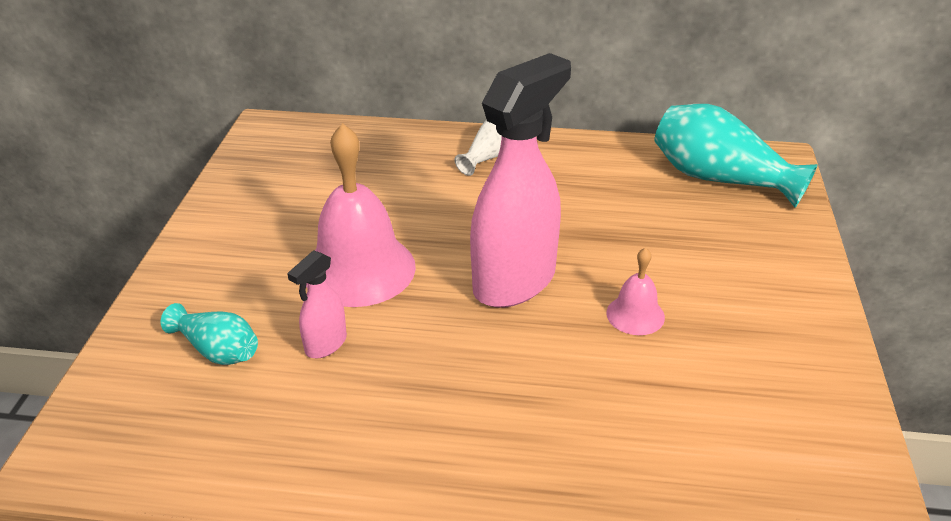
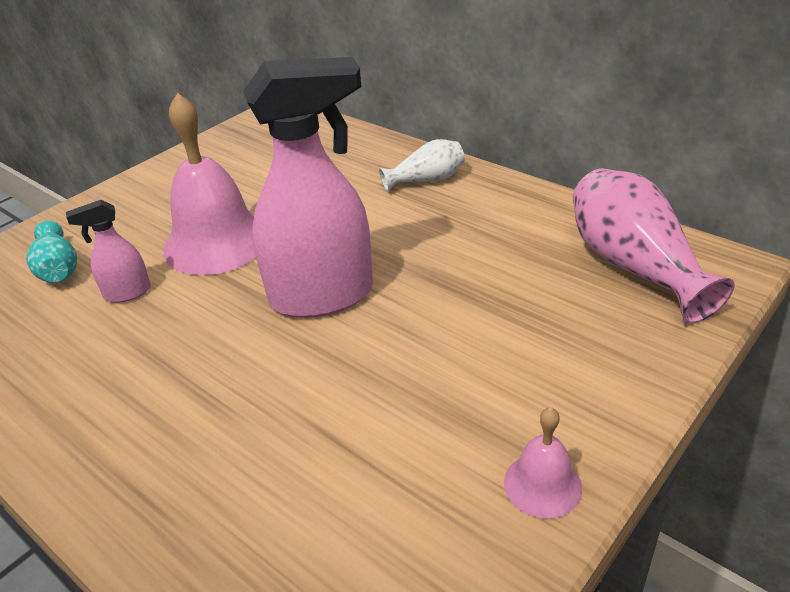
camera: 35 degrees right, 0 degrees up
(635, 315) = (394, 369): pink bell -> pink bell (542, 485)
(719, 179) = (634, 266): turquoise vase -> pink vase

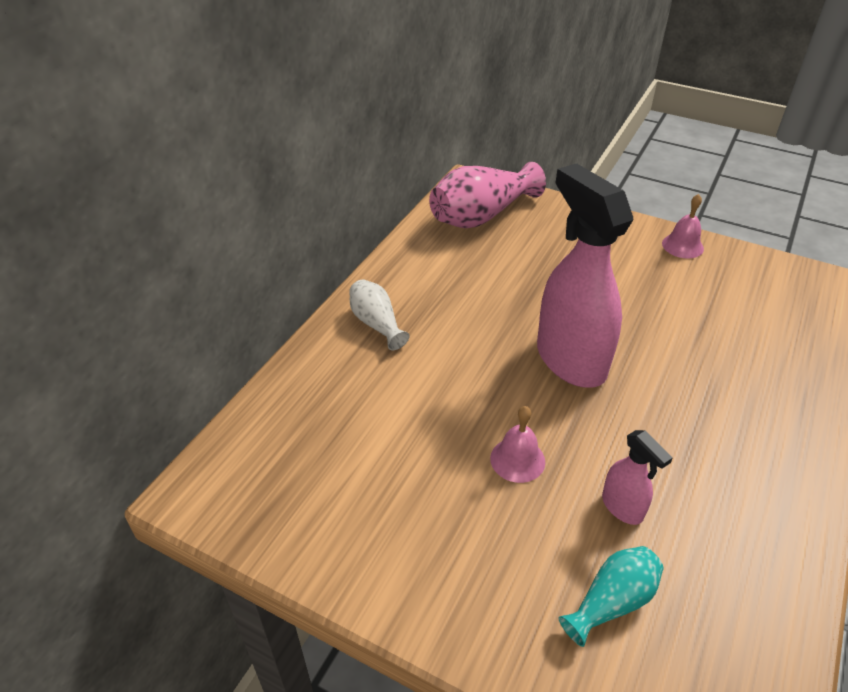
camera: 105 degrees left, 5 degrees up
(216, 242) = (517, 460): pink bell -> pink bell, size x0.48

